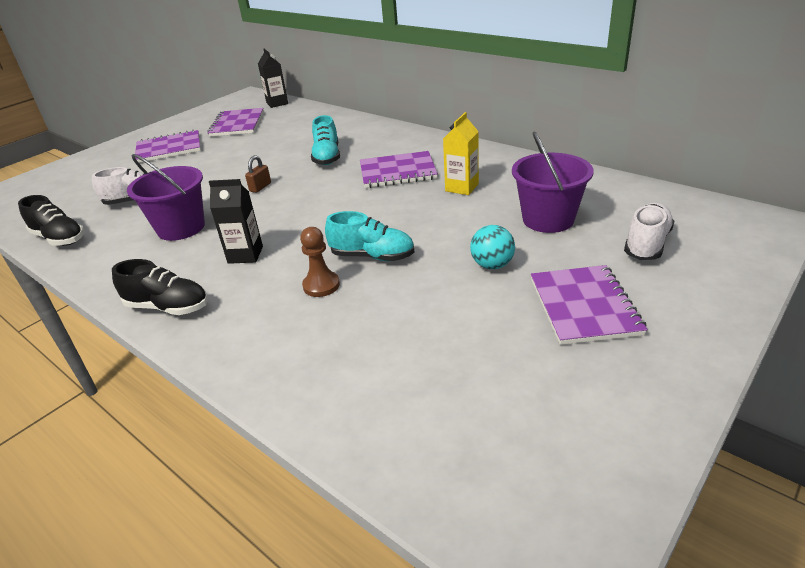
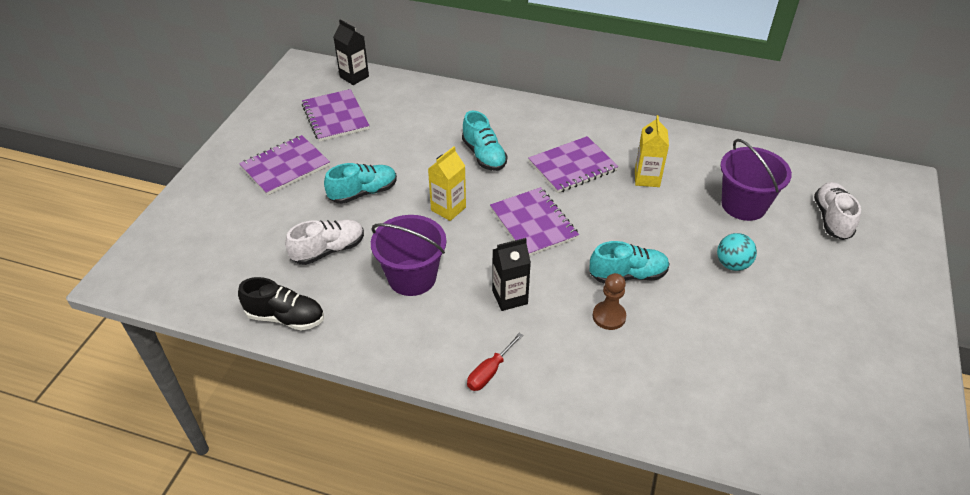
camera: 25 degrees left, 10 degrees up
(168, 307) = (490, 372): black shoe -> red screwdriver
(206, 169) = (363, 193): none -> turquoise shoe
(260, 187) = (448, 209): brown padlock -> yellow carton
(584, 306) = (823, 291): purple notebook -> purple notebook (533, 223)

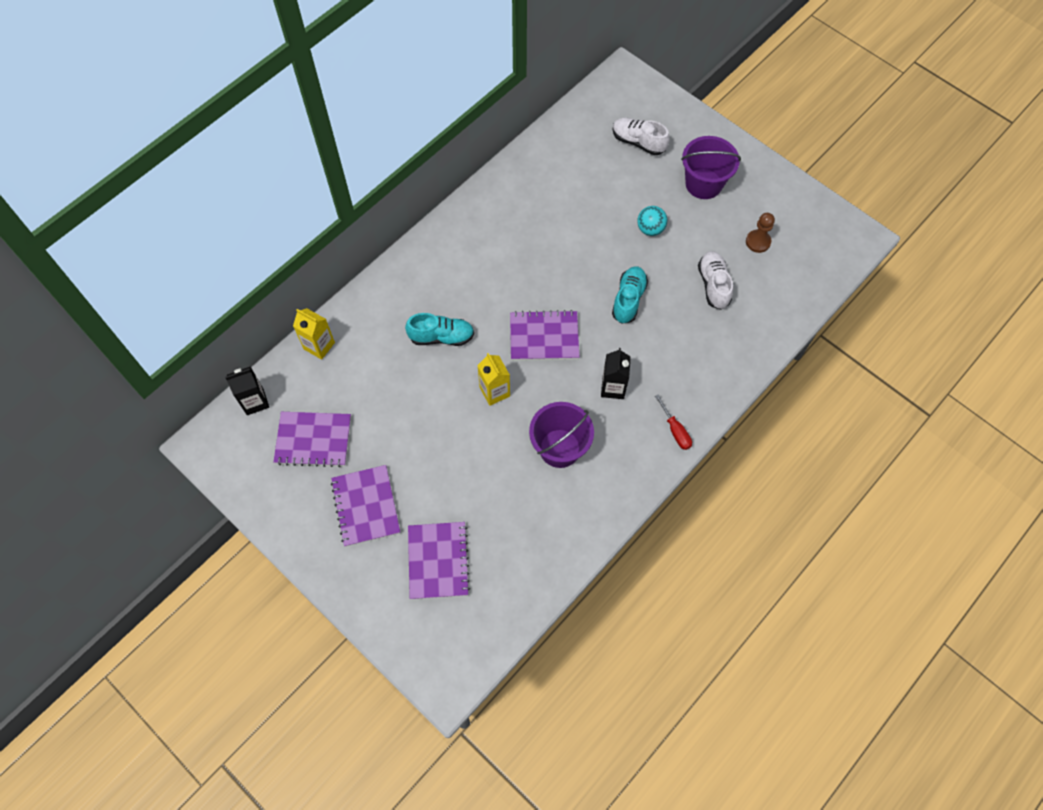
camera: 65 degrees left, 20 degrees up
(285, 317) = (558, 556): black shoe -> none
(328, 250) = (497, 501): white shoe -> white shoe (713, 285)
(363, 193) = (439, 451): turquoise shoe -> none
(572, 166) = (492, 277): purple notebook -> purple notebook (438, 561)
(609, 316) = (661, 332): brown pawn -> brown pawn (758, 242)
(647, 178) = (535, 233): yellow carton -> yellow carton (319, 346)
(743, 205) = (597, 186): purple bucket -> purple bucket (703, 184)

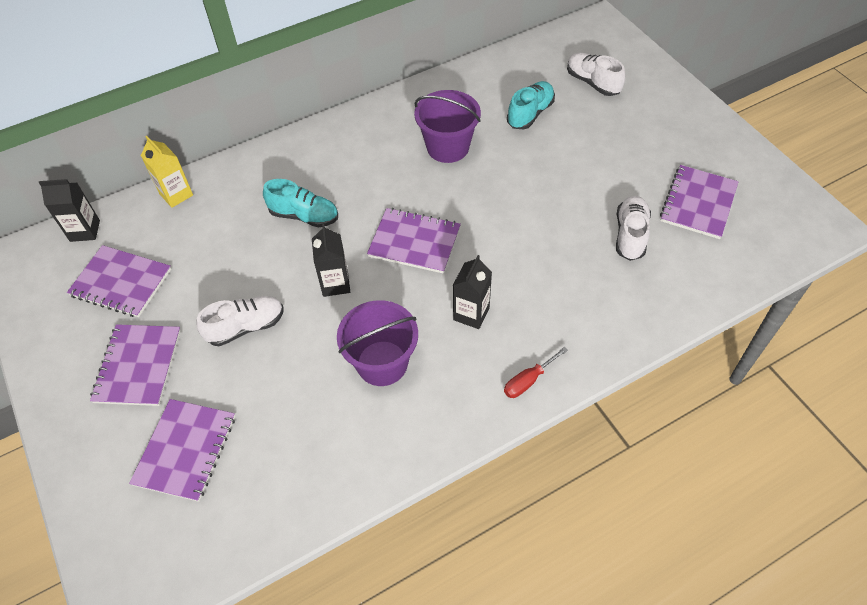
camera: 20 degrees right, 10 degrees down
(438, 449) = (246, 327): none -> white shoe
(494, 391) = (335, 284): yellow carton -> black carton
(628, 299) = (525, 227): turquoise shoe -> turquoise shoe (530, 114)
(650, 229) = (576, 164): turquoise ball -> none
(675, 430) = (528, 380): red screwdriver -> red screwdriver turned 60 degrees clockwise
(703, 184) = (652, 134): purple bucket -> purple bucket (448, 147)
(758, 242) = (698, 203): brown pawn -> purple notebook

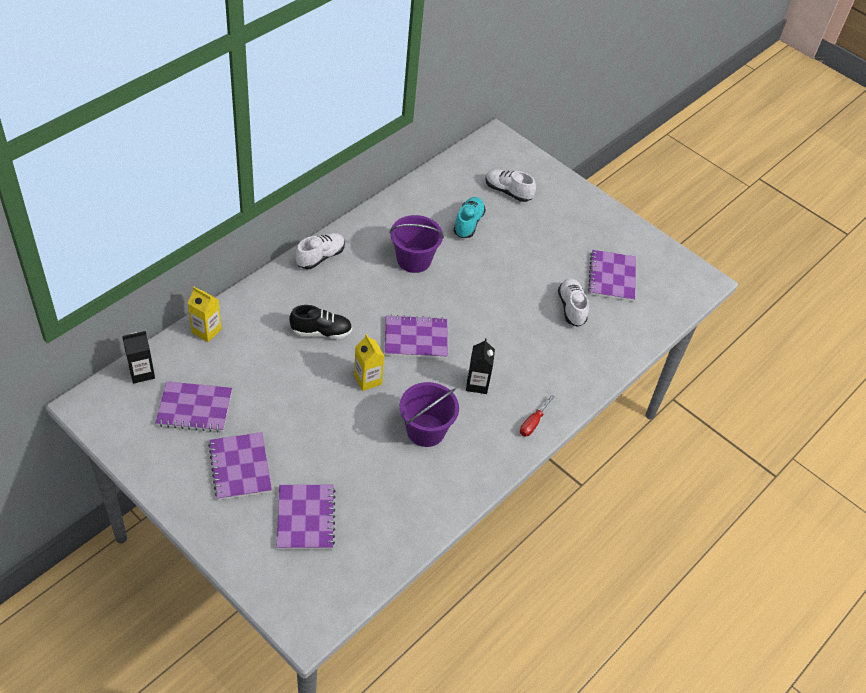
camera: 25 degrees left, 5 degrees down
(246, 327) = (312, 423): white shoe -> white shoe (320, 257)
(304, 216) = (321, 332): turquoise shoe -> black shoe
(335, 284) = (367, 380): black carton -> yellow carton

